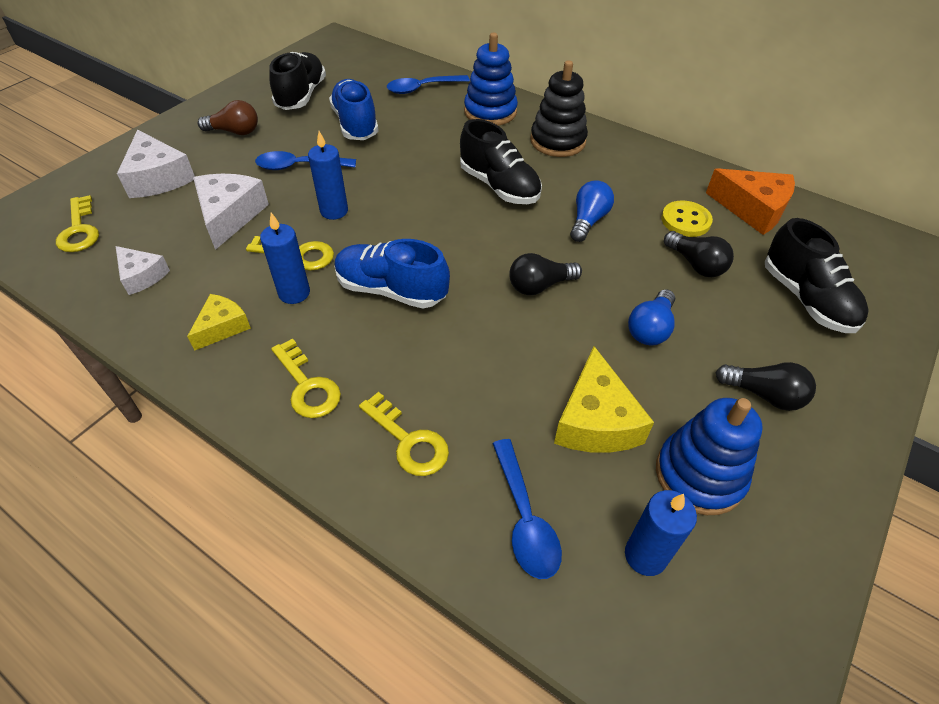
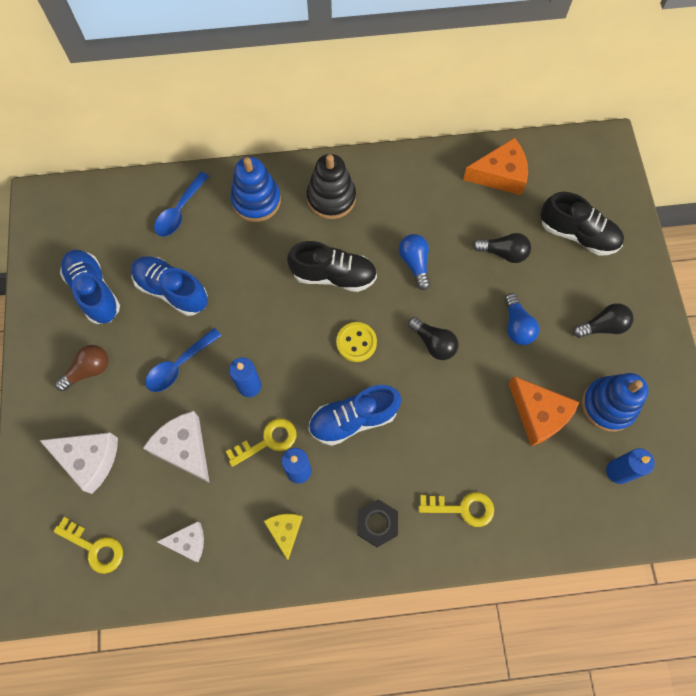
camera: 40 degrees left, 20 degrees up
(301, 96) = (94, 291): black shoe -> blue shoe
(307, 386) = (377, 524): yellow key -> black nut
(525, 519) = (554, 500): blue spoon -> none
(540, 286) = (433, 343): black light bulb -> black light bulb turned 75 degrees counterclockwise
(595, 420) = (538, 414): yellow cheese -> orange cheese
(685, 220) = (470, 217): yellow button -> yellow button (356, 342)

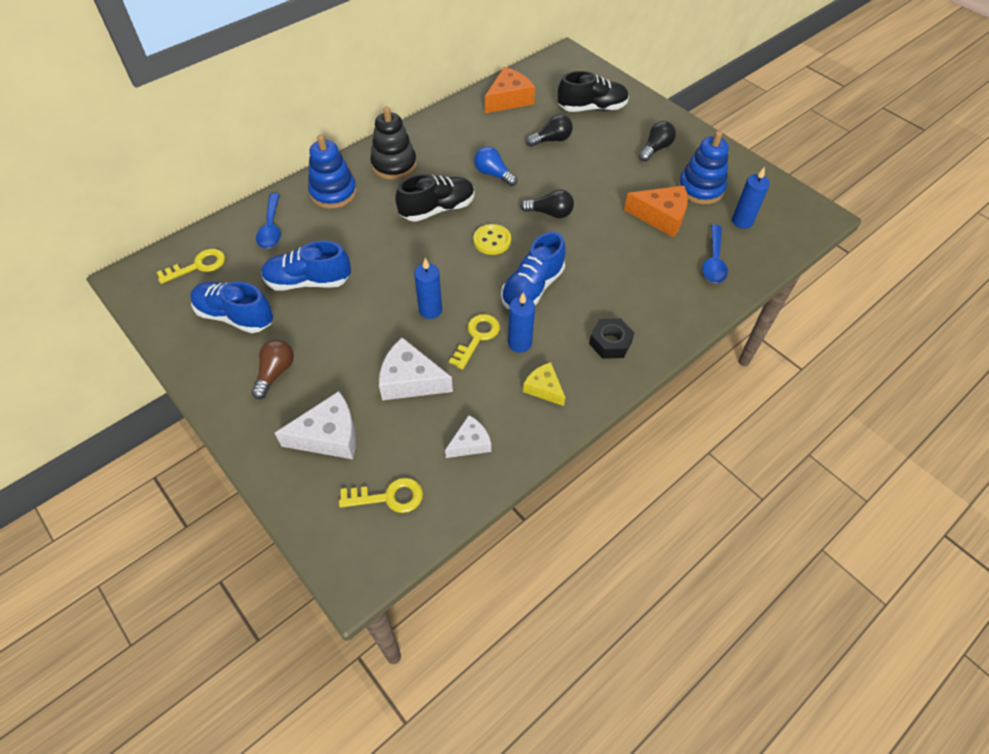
camera: 35 degrees left, 15 degrees down
(179, 365) = (357, 327): blue spoon -> blue spoon (713, 261)
(462, 508) = (662, 298): yellow key -> yellow key (198, 266)
(517, 326) = (599, 175): blue light bulb -> none

